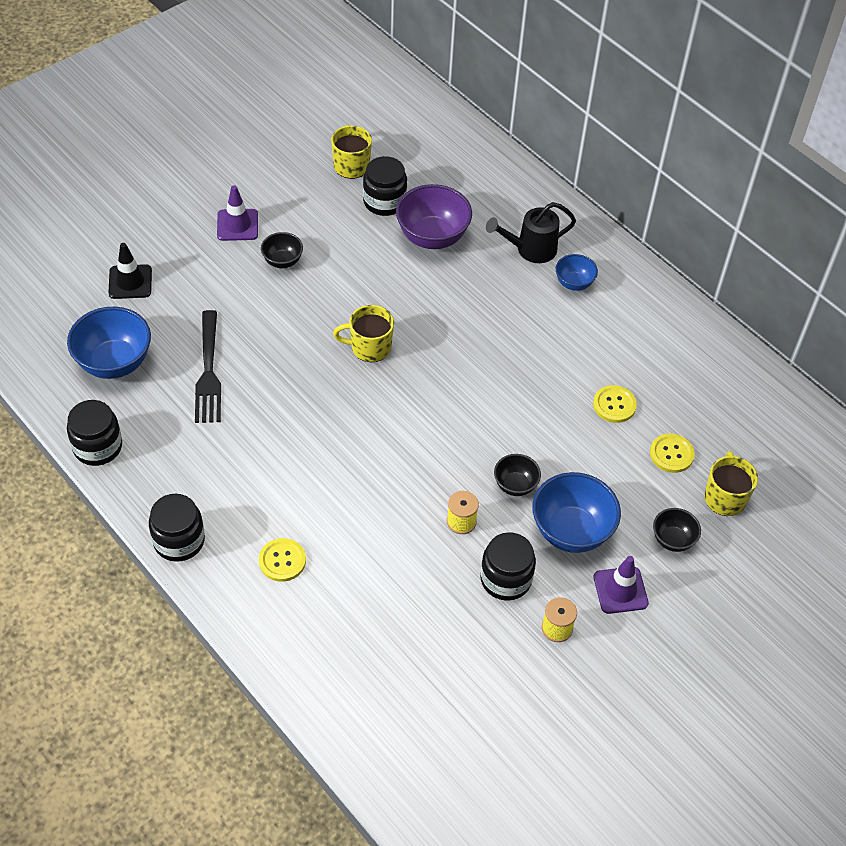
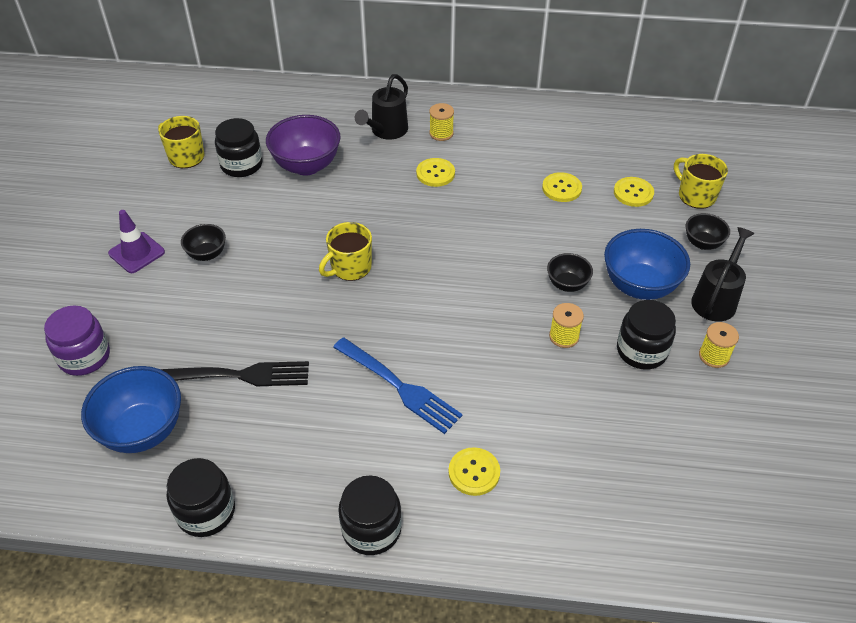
camera: 40 degrees left, 5 degrees down
(130, 282) = (84, 357): black traffic cone -> purple jar
(208, 371) = (238, 375): black fork -> black fork turned 45 degrees counterclockwise
(301, 462) = (398, 386): none -> blue fork
(525, 316) = (435, 173): none -> yellow button
(574, 283) = (441, 133): blue bowl -> yellow spool
(620, 590) = (716, 299): purple traffic cone -> black watering can

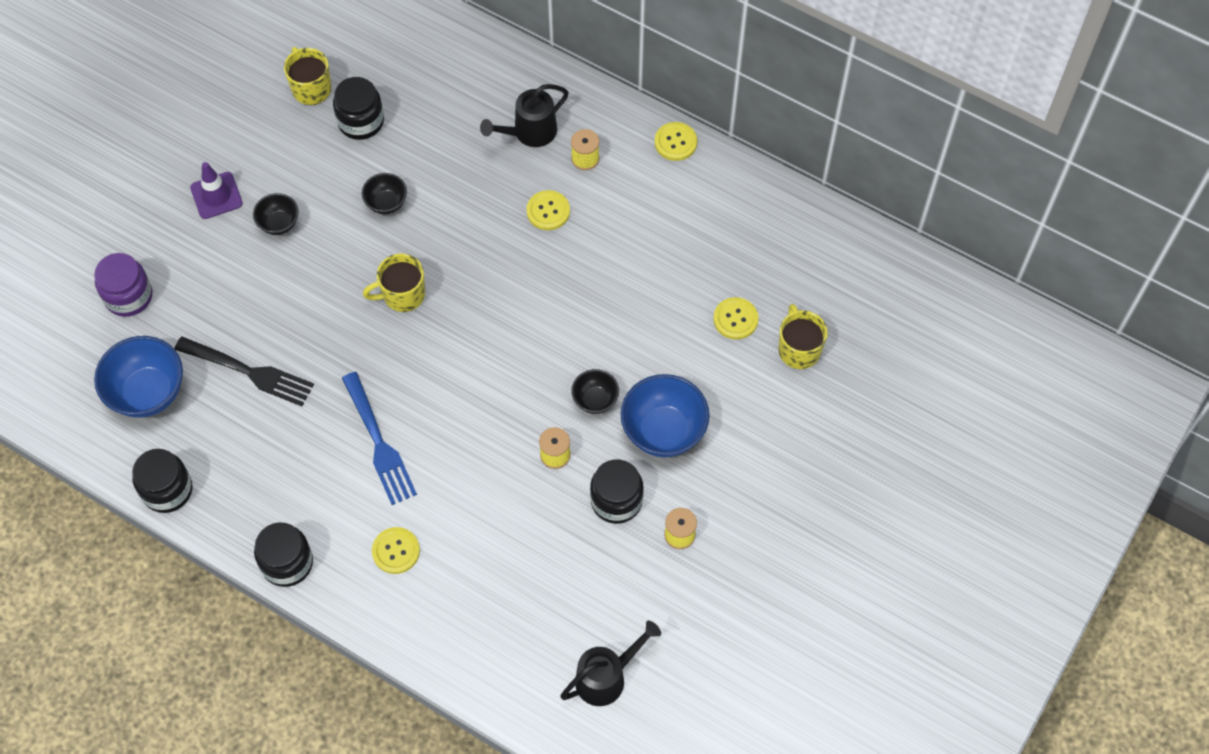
camera: 25 degrees right, 15 degrees up
(306, 166) = (424, 148): purple bowl -> none
(561, 188) = (665, 283): yellow button -> yellow button (675, 142)
(702, 243) = (762, 409): black bowl -> black bowl (386, 203)
(716, 299) = (727, 477): black watering can -> black watering can (607, 677)

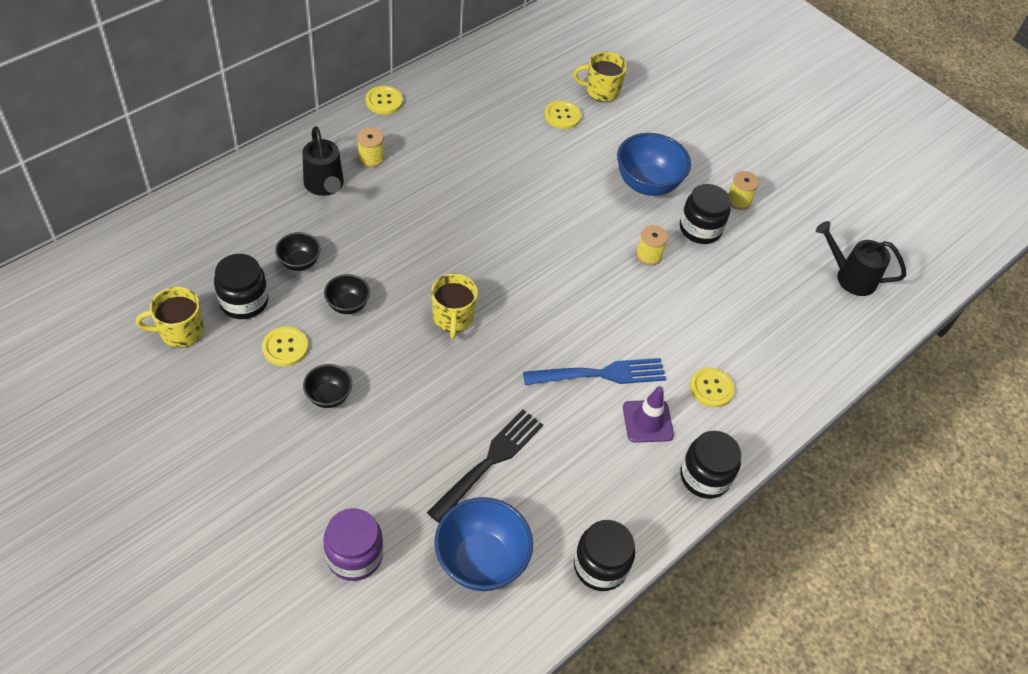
camera: 80 degrees left, 10 degrees down
(216, 195) = (267, 444): purple traffic cone -> purple traffic cone (647, 421)
(548, 211) = (412, 196): yellow button -> yellow button (285, 347)
(595, 400) = (606, 216): black bowl -> black bowl (299, 262)
(607, 677) = (850, 277): black watering can -> black watering can turned 45 degrees counterclockwise

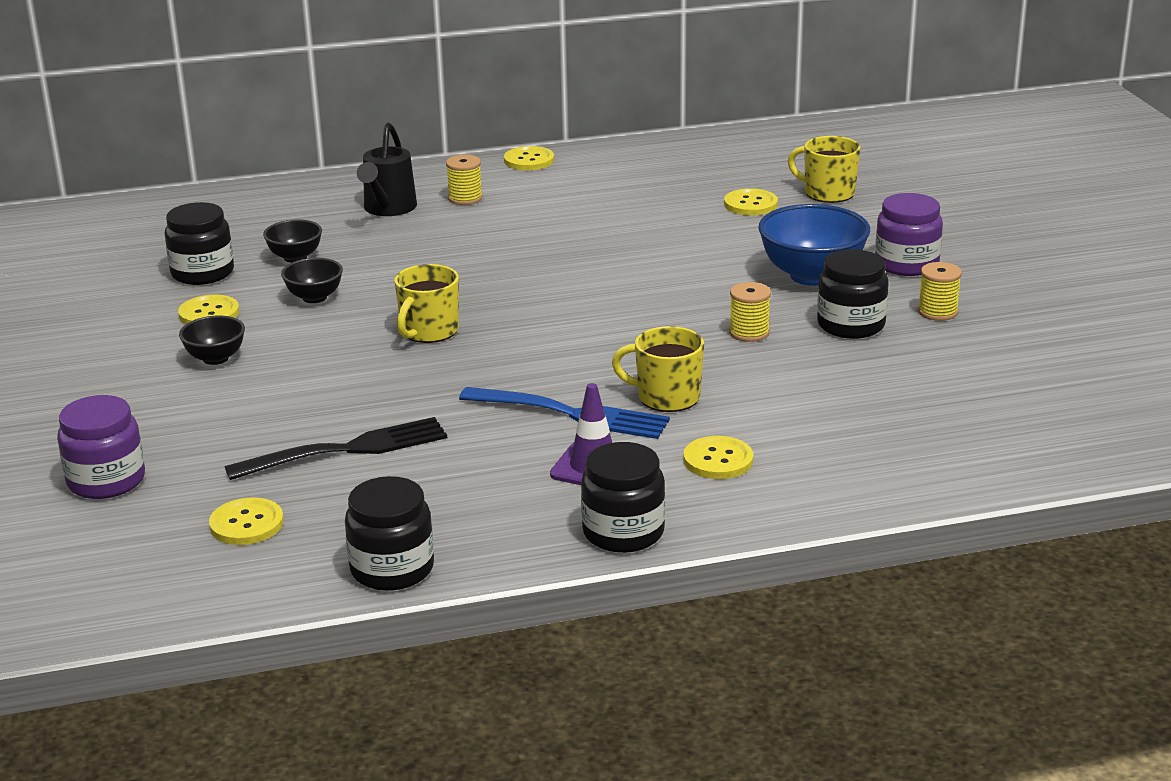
camera: 35 degrees right, 25 degrees down
(180, 331) = (112, 280): yellow mug -> yellow mug (666, 397)
(481, 561) = (246, 524): blue bowl -> yellow button
(692, 156) = (906, 264): none -> purple jar
(850, 277) = (1050, 409): black watering can -> none

